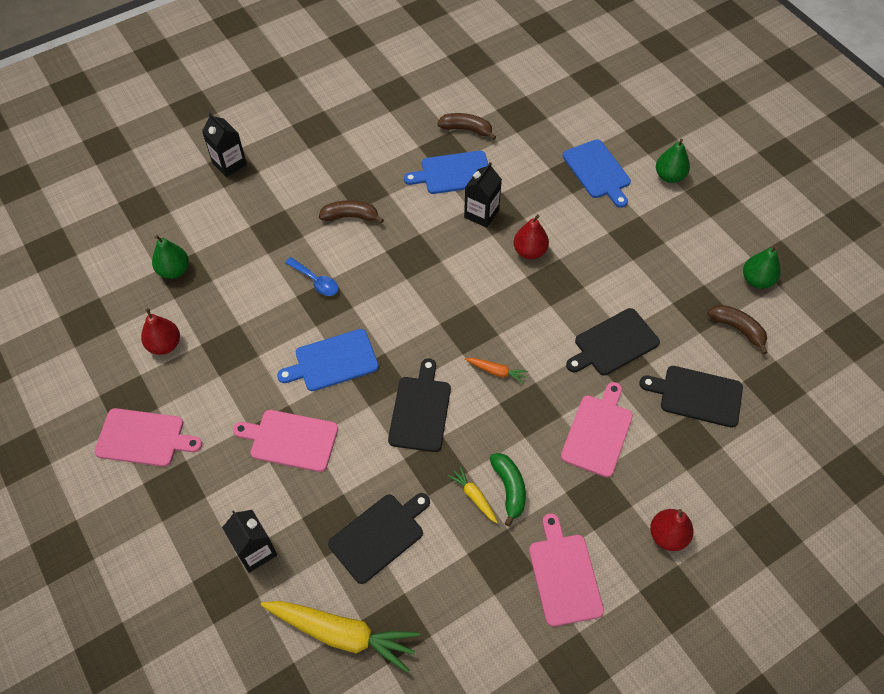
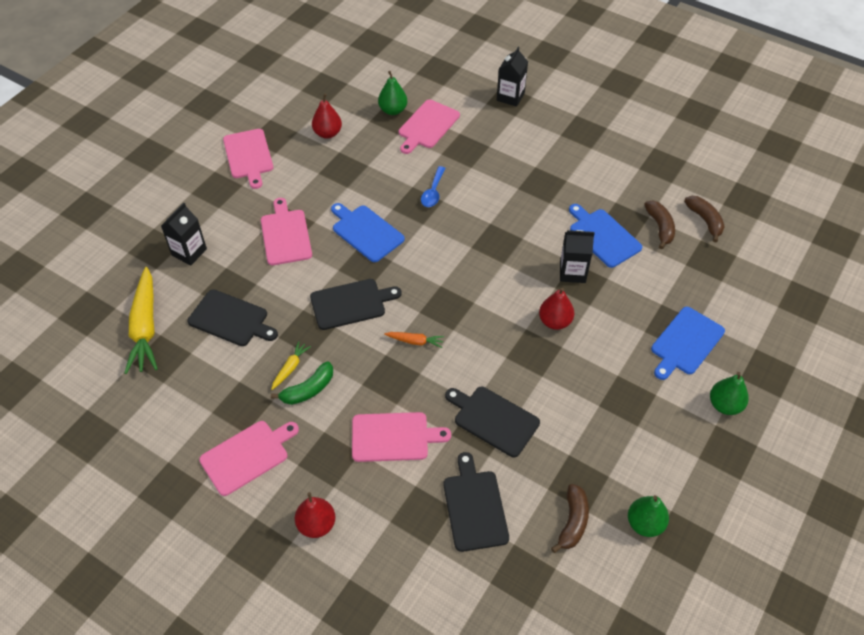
camera: 65 degrees right, 5 degrees down
(220, 249) = (427, 126): none -> pink cutting board
(350, 216) = (509, 188): brown banana -> brown banana (705, 220)
(496, 371) = (415, 341): orange carrot -> orange carrot turned 75 degrees counterclockwise

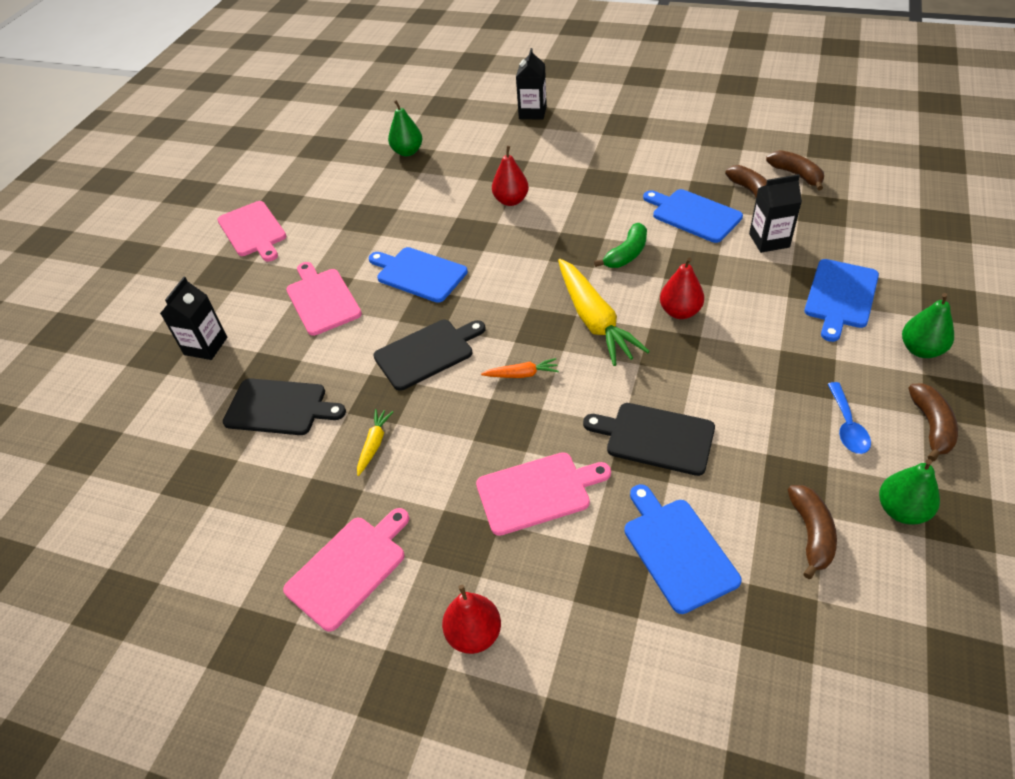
camera: 10 degrees left, 5 degrees down
(145, 327) = (168, 444): yellow carrot -> yellow carrot (594, 320)
(308, 389) = (406, 464): green banana -> green banana (626, 254)
(327, 133) = (340, 189): red pear -> red pear (511, 201)
(427, 126) = (452, 157): pink cutting board -> none
(433, 192) = (483, 217): blue spoon -> blue spoon (847, 426)
(474, 507) = (677, 550): black cutting board -> blue cutting board
(572, 272) = (676, 257): black carton -> black carton (769, 240)
(699, 468) = (931, 426): none -> brown banana

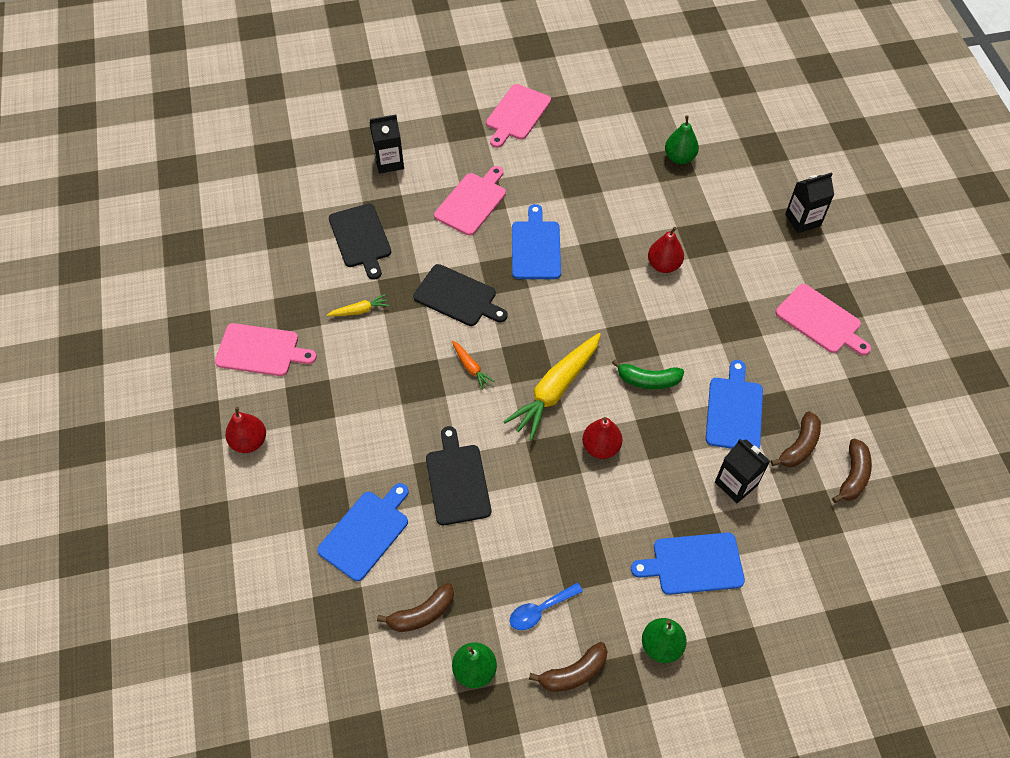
camera: 55 degrees right, 10 degrees up
(537, 492) = (371, 427): pink cutting board -> pink cutting board (821, 321)

